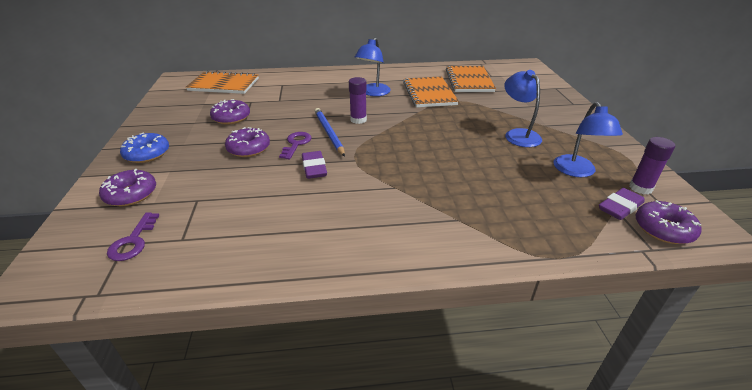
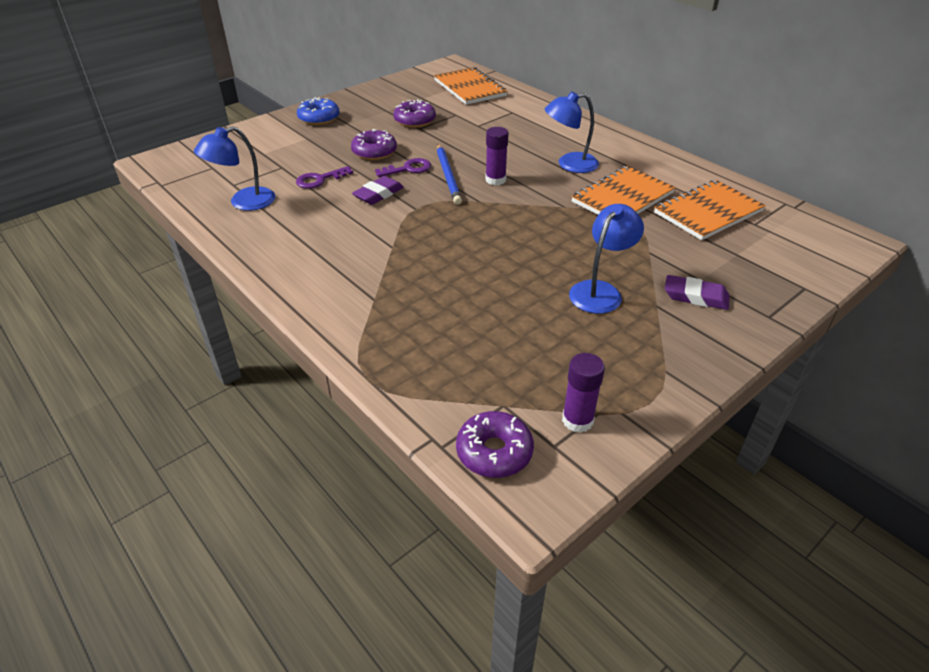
camera: 55 degrees right, 5 degrees up
(131, 194) = (264, 140): purple donut -> none
(133, 241) = (216, 169): purple key -> purple key (319, 180)
(329, 133) = (448, 176): blue pencil -> blue pencil turned 135 degrees clockwise
(577, 171) = (559, 358): blue lamp -> blue lamp (243, 202)
(620, 207) = (509, 408): purple eraser -> purple eraser (695, 297)

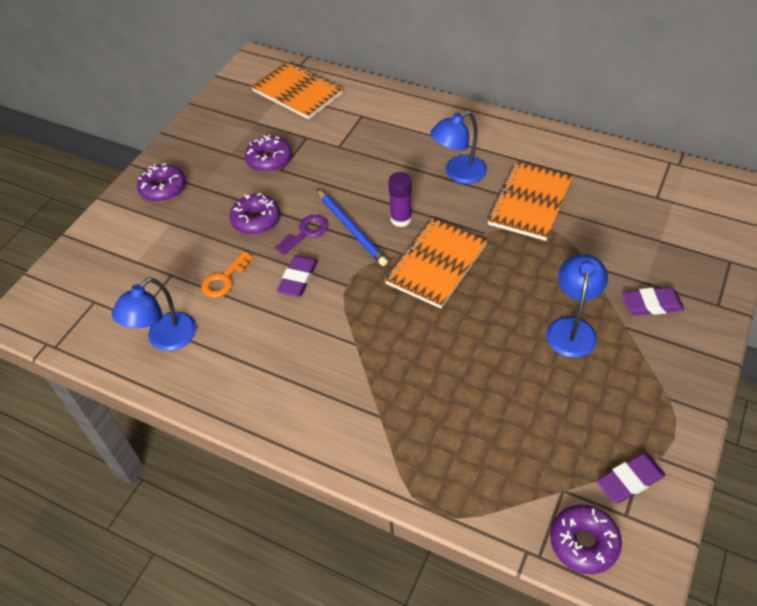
camera: 20 degrees left, 10 degrees up
(319, 118) = (163, 189): blue donut -> purple donut
(319, 180) = (224, 279): purple key -> orange key
(577, 420) = (629, 481): purple glue stick -> purple eraser
(708, 212) = (612, 196): orange notebook -> orange notebook (436, 264)

